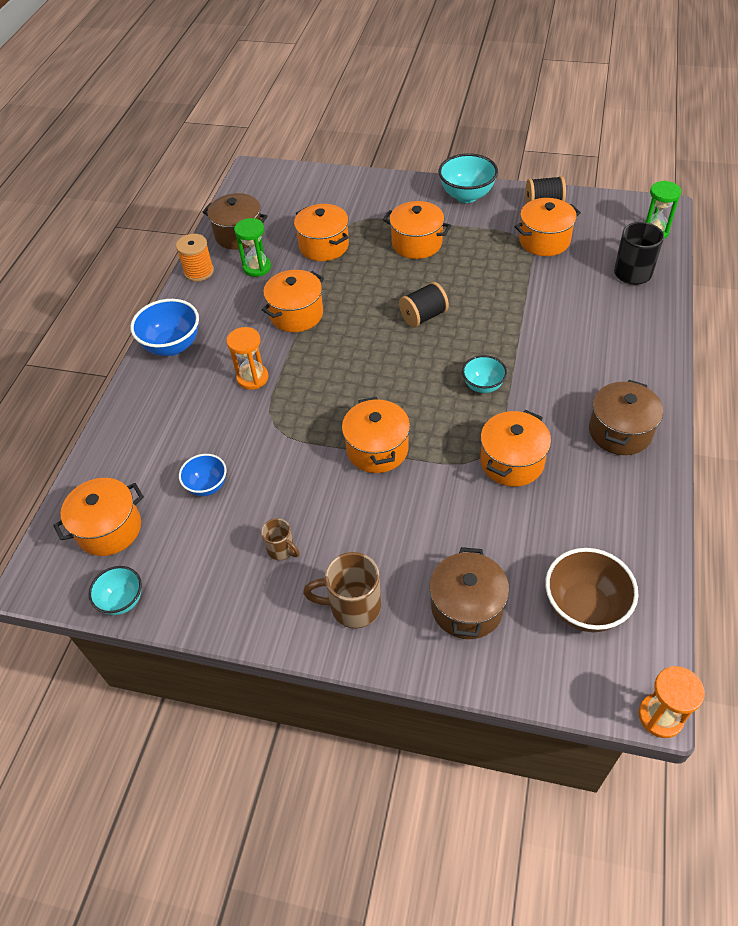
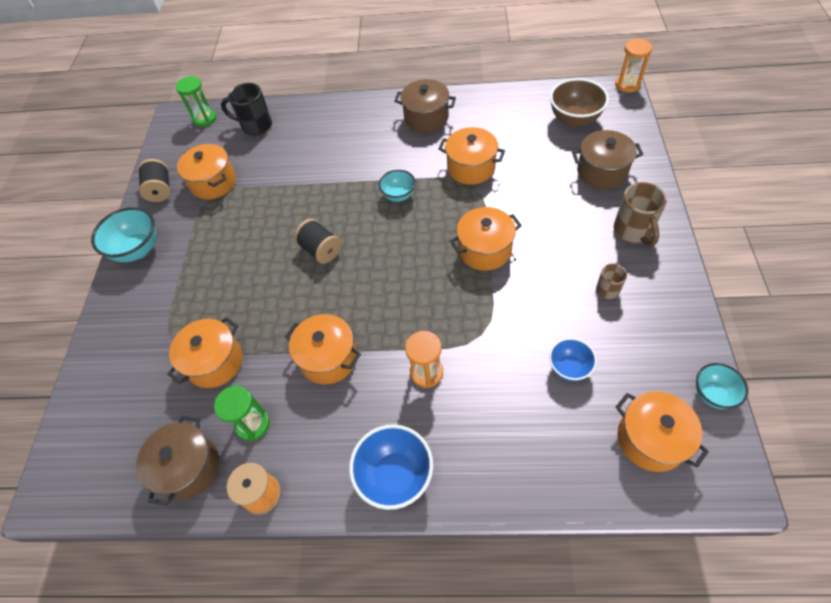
camera: 100 degrees left, 5 degrees up
(416, 243) = (214, 276): orange pot -> none

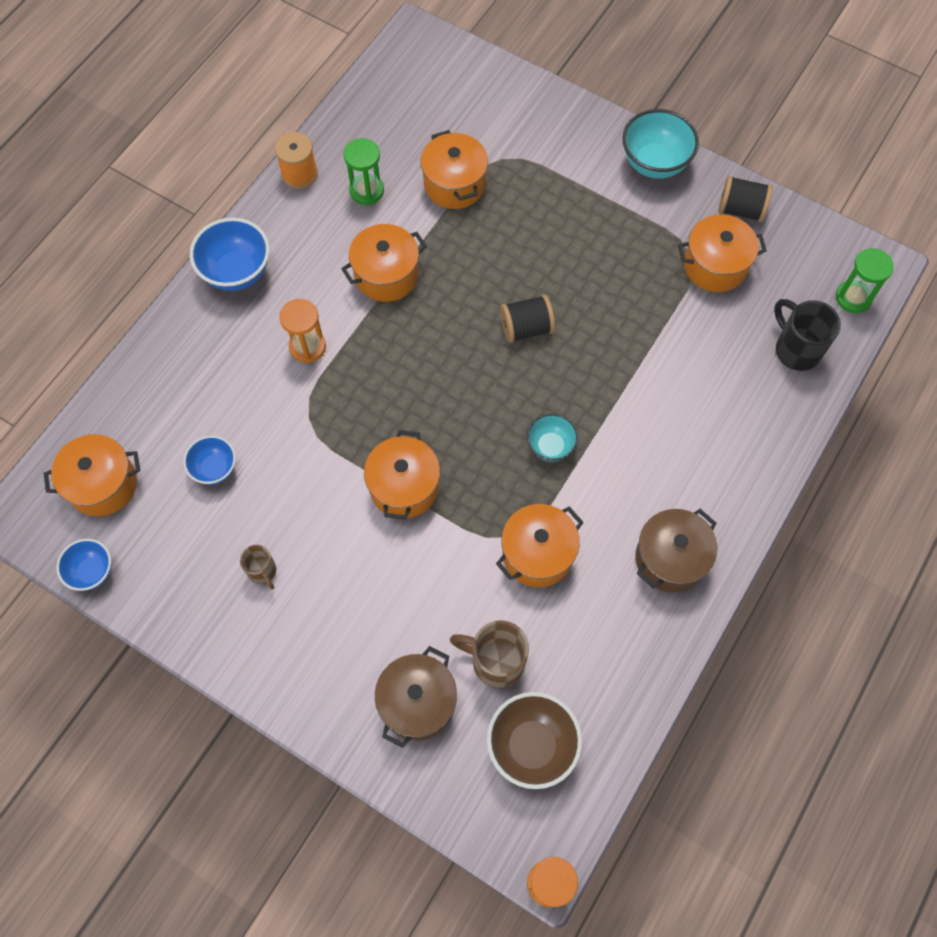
camera: 115 degrees right, 10 degrees up
(189, 467) = (363, 133): brown pot -> none
(256, 126) = (796, 349): black mug -> black mug turned 75 degrees counterclockwise
(633, 231) = (308, 660): brown mug -> brown mug (496, 661)
(712, 394) = (92, 572): turquoise bowl -> blue bowl

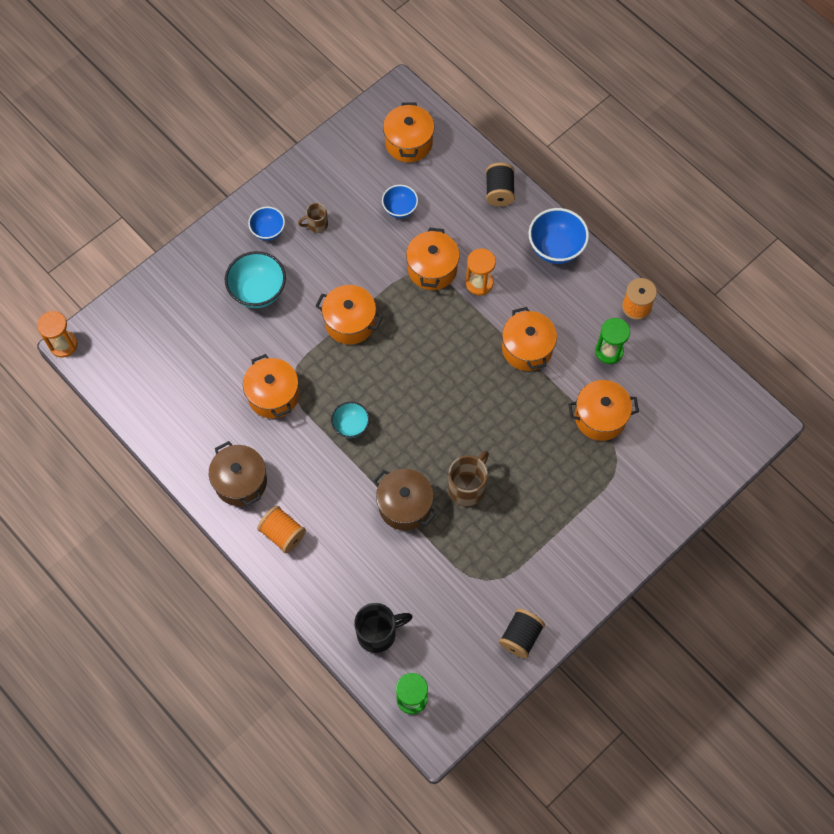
camera: 105 degrees right, 0 degrees up
(92, 572) = (349, 129): blue bowl -> blue bowl (268, 231)
(417, 702) = (199, 297): brown pot -> brown pot (405, 505)
(496, 661) = (208, 350): brown mug -> brown mug (467, 487)
(526, 328) = (453, 436): black spool -> black spool (499, 192)
(532, 746) = (147, 357): brown bowl -> none
(654, 163) = (584, 581): turquoise bowl -> turquoise bowl (258, 292)
(715, 266) = (471, 596): orange pot -> orange pot (432, 269)
(719, 487) = (282, 534): none -> orange spool

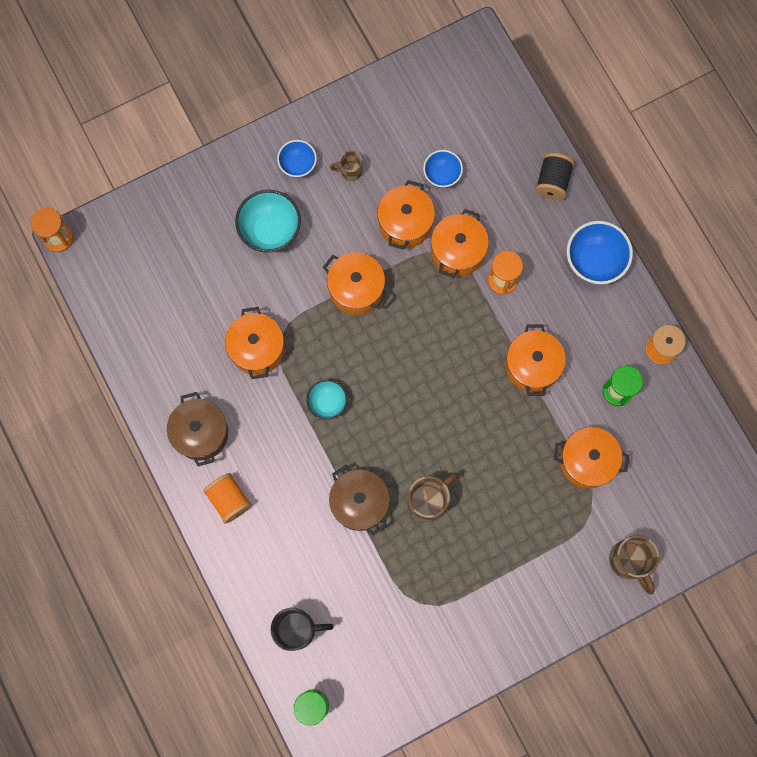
camera: 15 degrees right, 10 degrees up
(408, 143) = (471, 101): orange pot -> orange pot (405, 223)
(520, 636) = (439, 672): black spool -> none
(664, 494) = (629, 561): none -> brown mug

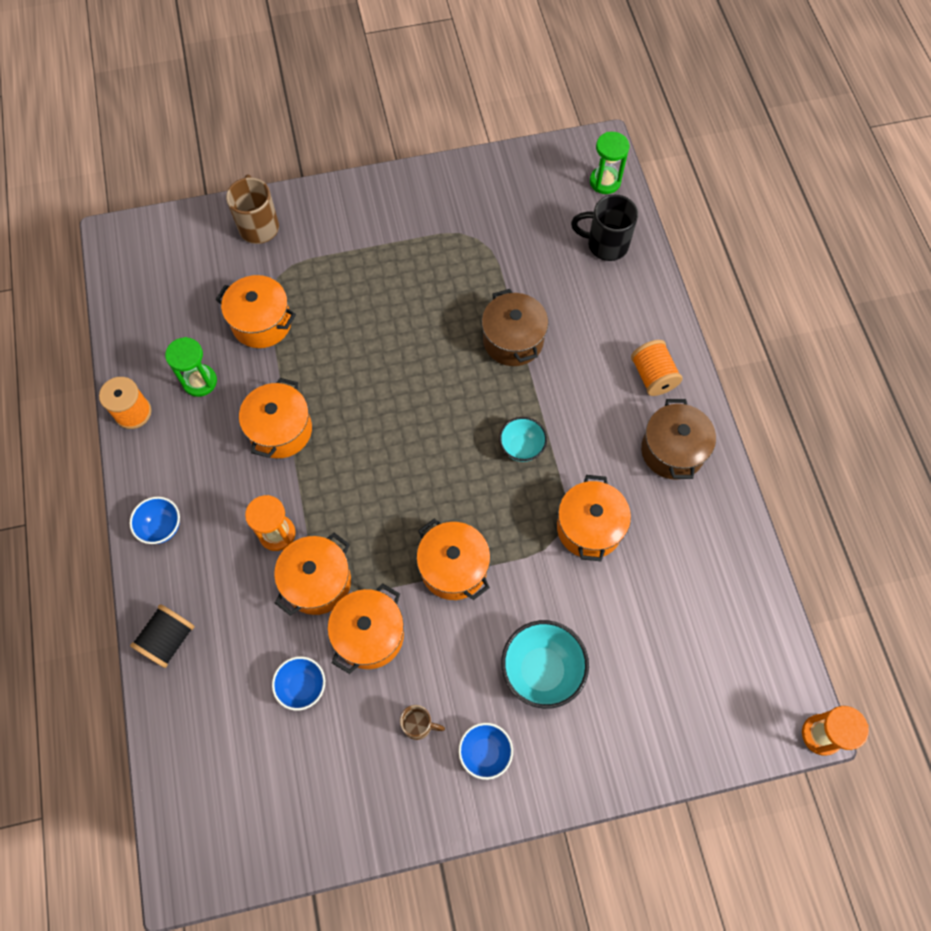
camera: 165 degrees left, 10 degrees down
(428, 501) = (440, 325): brown mug -> none
(594, 261) = (162, 527): blue bowl -> blue bowl, size x0.61

